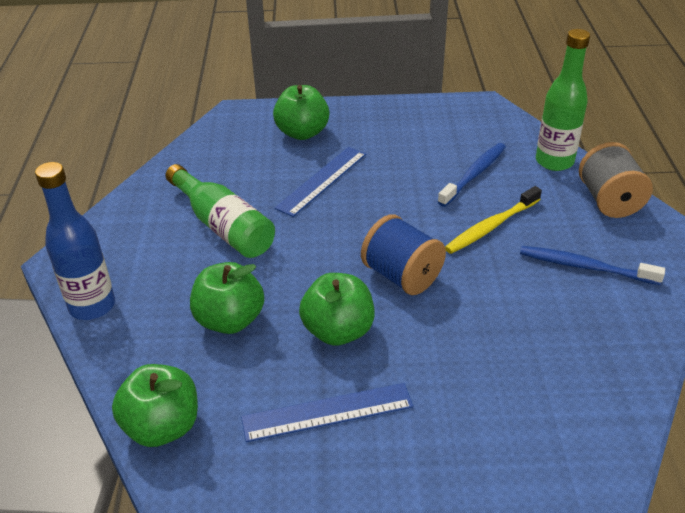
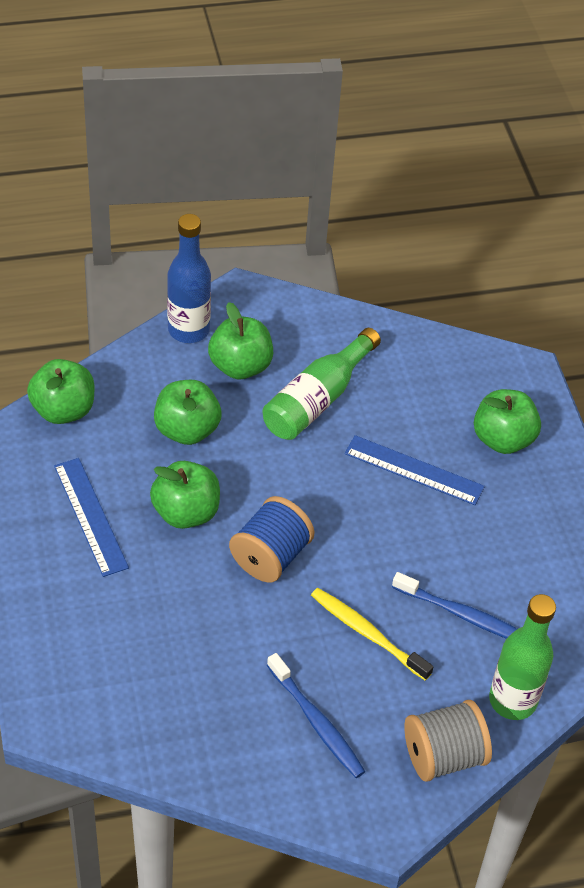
camera: 75 degrees right, 10 degrees up
(160, 272) = (240, 366): none -> green apple
(585, 267) = (316, 722): blue toothbrush -> blue toothbrush turned 135 degrees clockwise

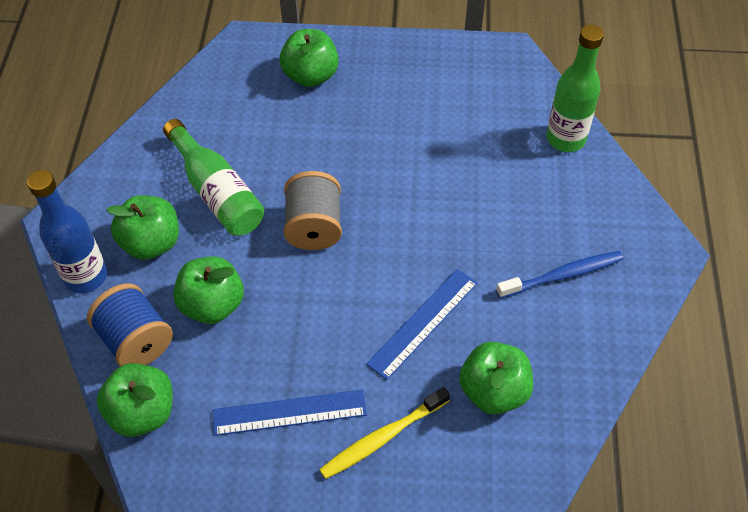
camera: 70 degrees left, 5 degrees up
(186, 512) = (311, 327): green apple -> green apple (493, 391)
(270, 556) = (382, 269): blue spool -> blue spool (136, 341)
(367, 633) = (481, 217): yellow toothbrush -> yellow toothbrush (382, 438)
(414, 470) = (322, 142): blue ruler -> blue ruler (423, 323)
(443, 756) = (608, 196): grey spool -> grey spool (314, 227)
(462, 615) = (479, 148): blue toothbrush -> none

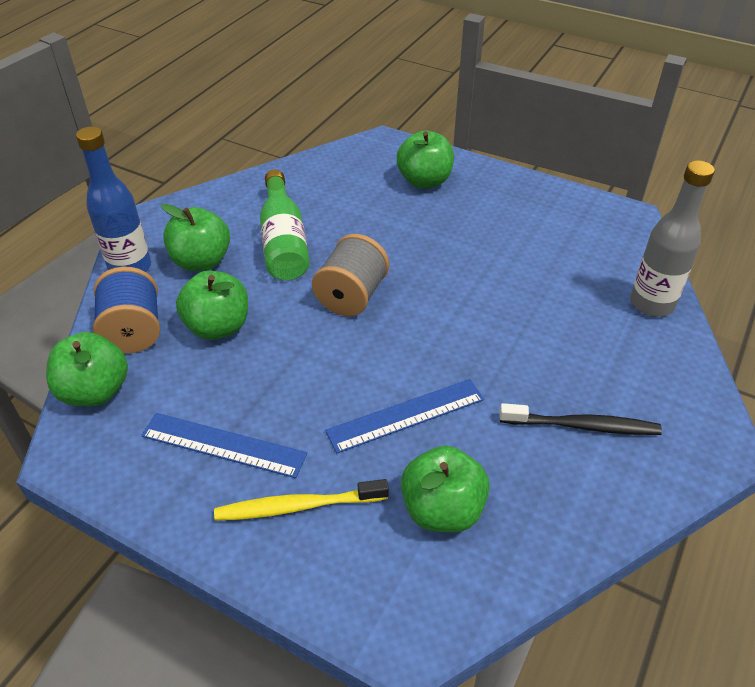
camera: 25 degrees right, 10 degrees down
(562, 275) = (582, 426): blue toothbrush -> black toothbrush
(565, 139) = (651, 304): green bottle -> grey bottle

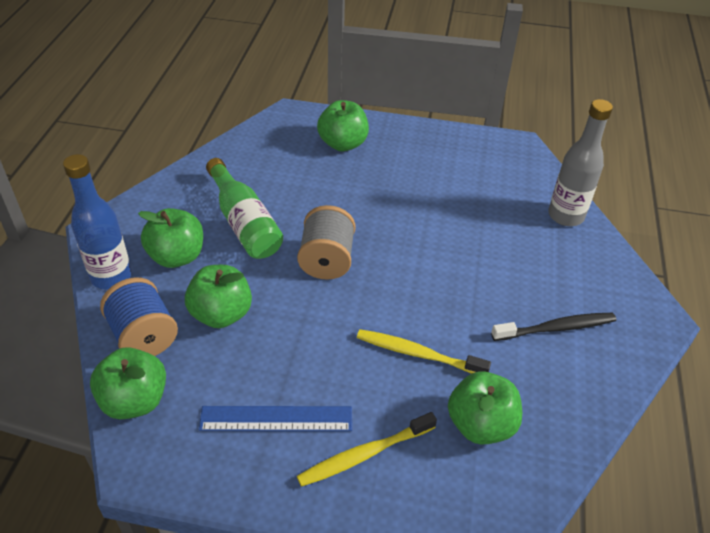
camera: 20 degrees left, 0 degrees up
(406, 415) = (418, 354): blue ruler -> yellow toothbrush

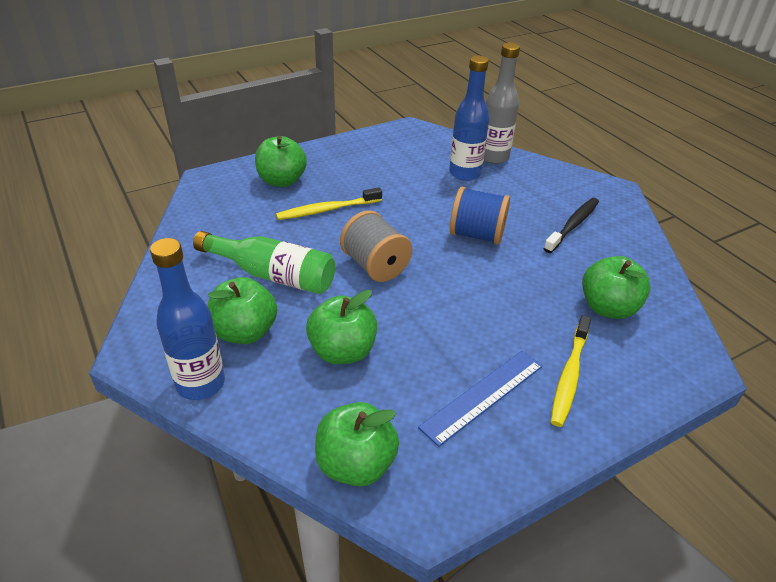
camera: 40 degrees left, 5 degrees down
(144, 336) = (297, 410): blue spool -> blue spool (477, 235)
(418, 354) = (517, 289): yellow toothbrush -> yellow toothbrush (327, 210)
(514, 218) = (465, 173): none -> blue bottle

